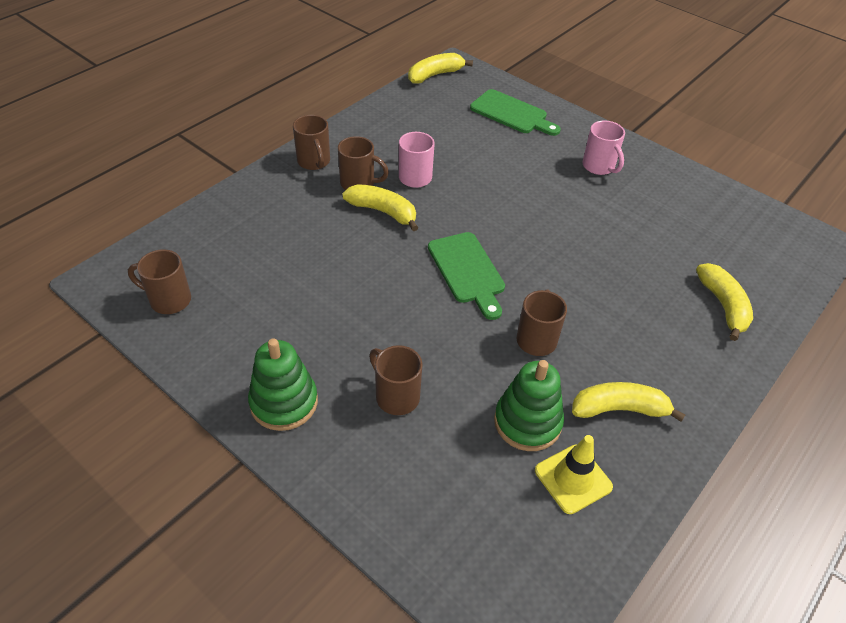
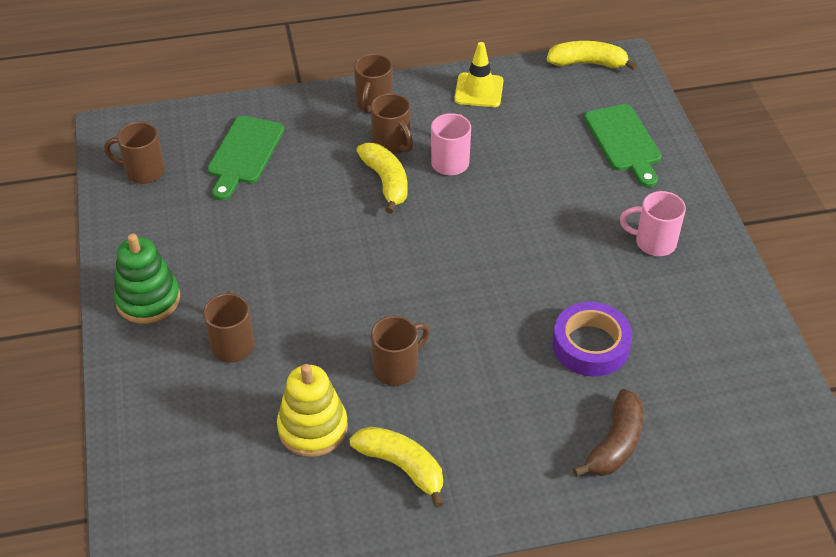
camera: 40 degrees right, 0 degrees up
(169, 300) = (143, 172): brown mug -> brown mug turned 45 degrees counterclockwise
(467, 271) = (403, 275): green cutting board -> green cutting board (244, 154)
(527, 422) = (313, 428): green stacking toy -> yellow stacking toy
(573, 479) = (300, 492): yellow traffic cone -> yellow traffic cone (479, 90)
(599, 167) = (653, 242): pink mug -> pink mug turned 90 degrees clockwise
(637, 251) = (591, 345): none -> purple tape
(723, 306) = (615, 444): yellow banana -> brown banana

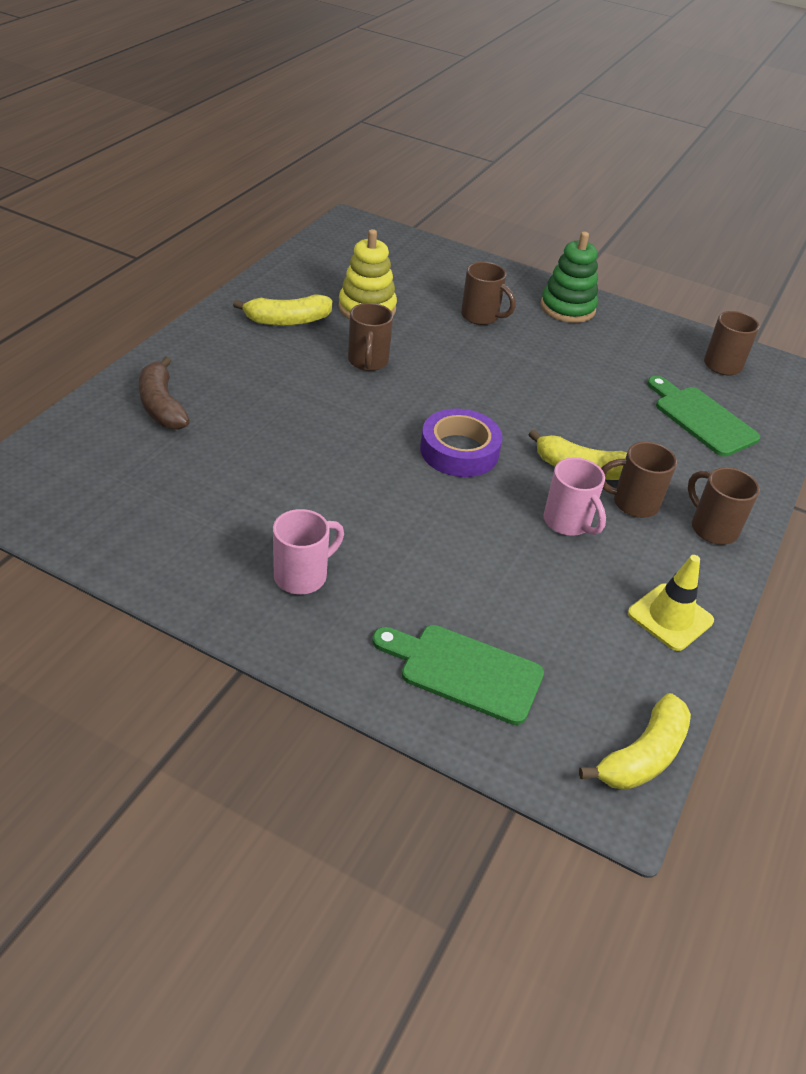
camera: 125 degrees right, 5 degrees down
(591, 345) = (254, 455): purple tape -> purple tape (459, 451)

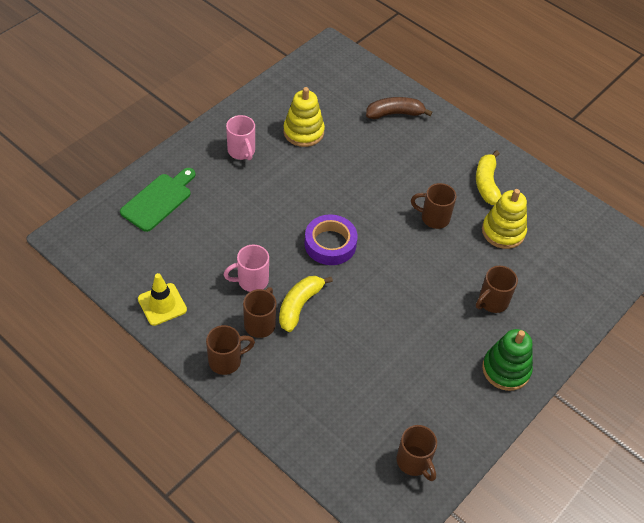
camera: 105 degrees right, 10 degrees up
(231, 503) = (303, 132): none -> yellow stacking toy
(642, 756) = (82, 255): yellow banana -> none
(701, 418) = (343, 408): green cutting board -> none

